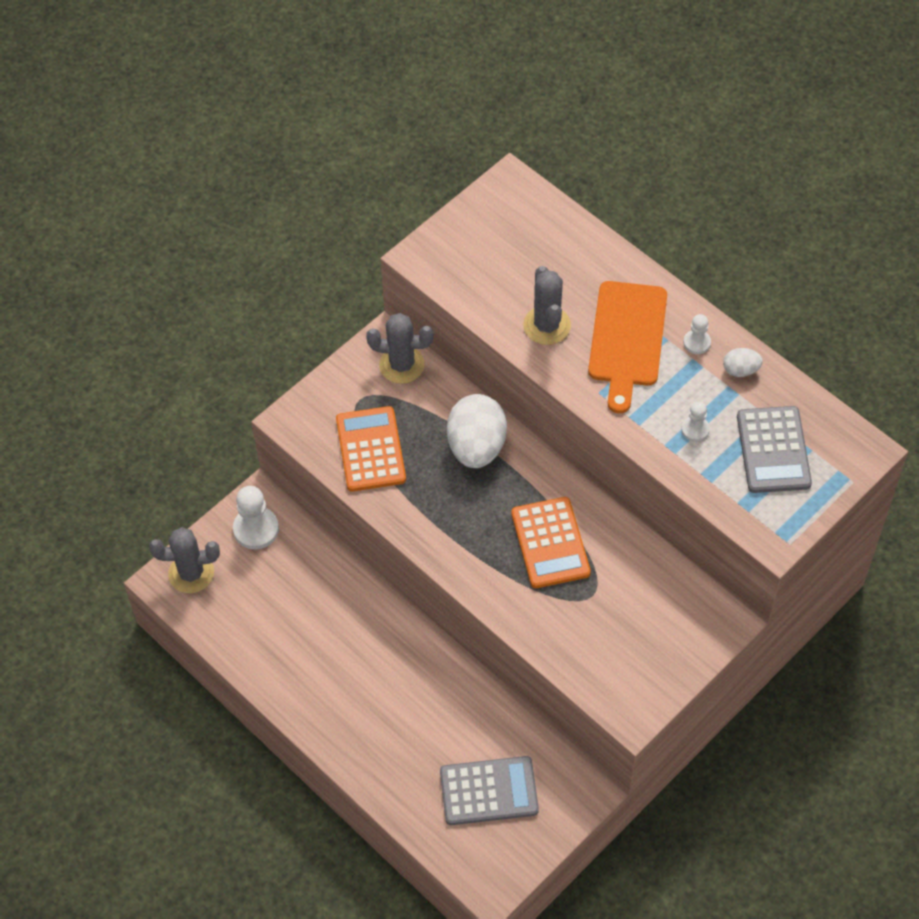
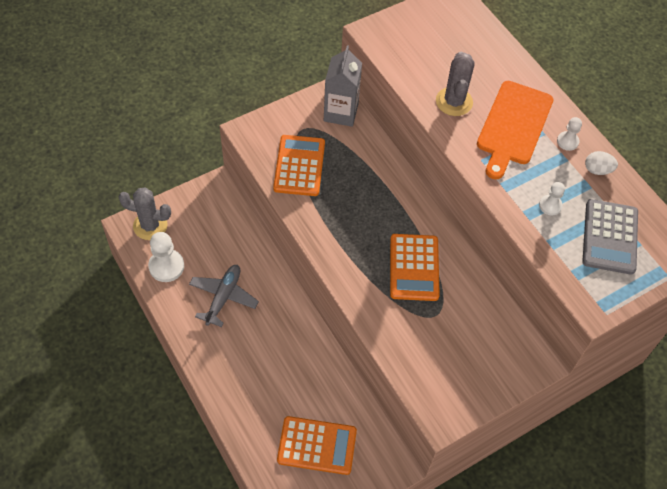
camera: 10 degrees right, 0 degrees up
(256, 529) = (206, 206): white pawn -> white pawn (166, 266)
(316, 641) = (223, 297): none -> grey plane
(402, 365) = (341, 112): grey cactus -> grey carton
(476, 447) = (378, 183): white egg -> none
(489, 791) = (317, 445): grey calculator -> orange calculator

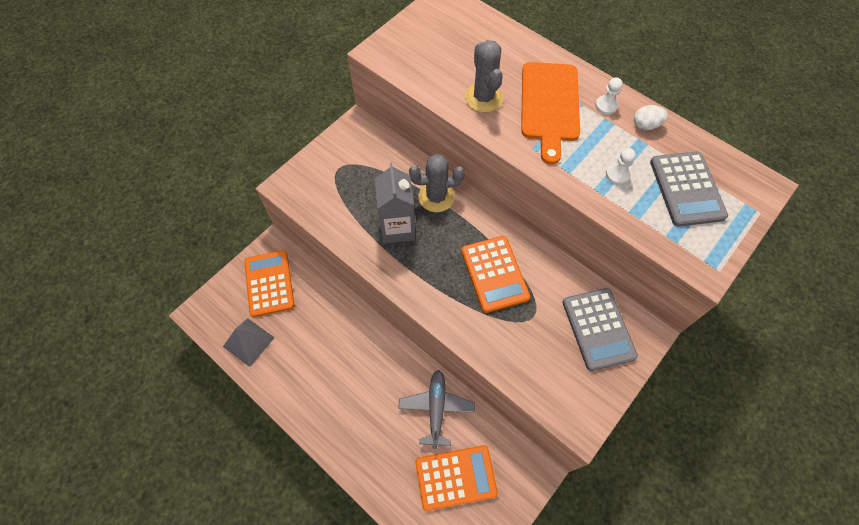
camera: 15 degrees left, 5 degrees up
(150, 226) = (220, 305): grey cactus -> grey cactus (436, 197)
(166, 266) = (249, 342): white pawn -> grey pyramid
(223, 297) = (314, 355): grey plane -> grey plane (436, 408)
(299, 166) = (348, 206): orange calculator -> orange calculator (269, 283)
(341, 112) = (370, 141): grey carton -> grey carton (397, 228)
(492, 345) = (598, 329): none -> grey calculator

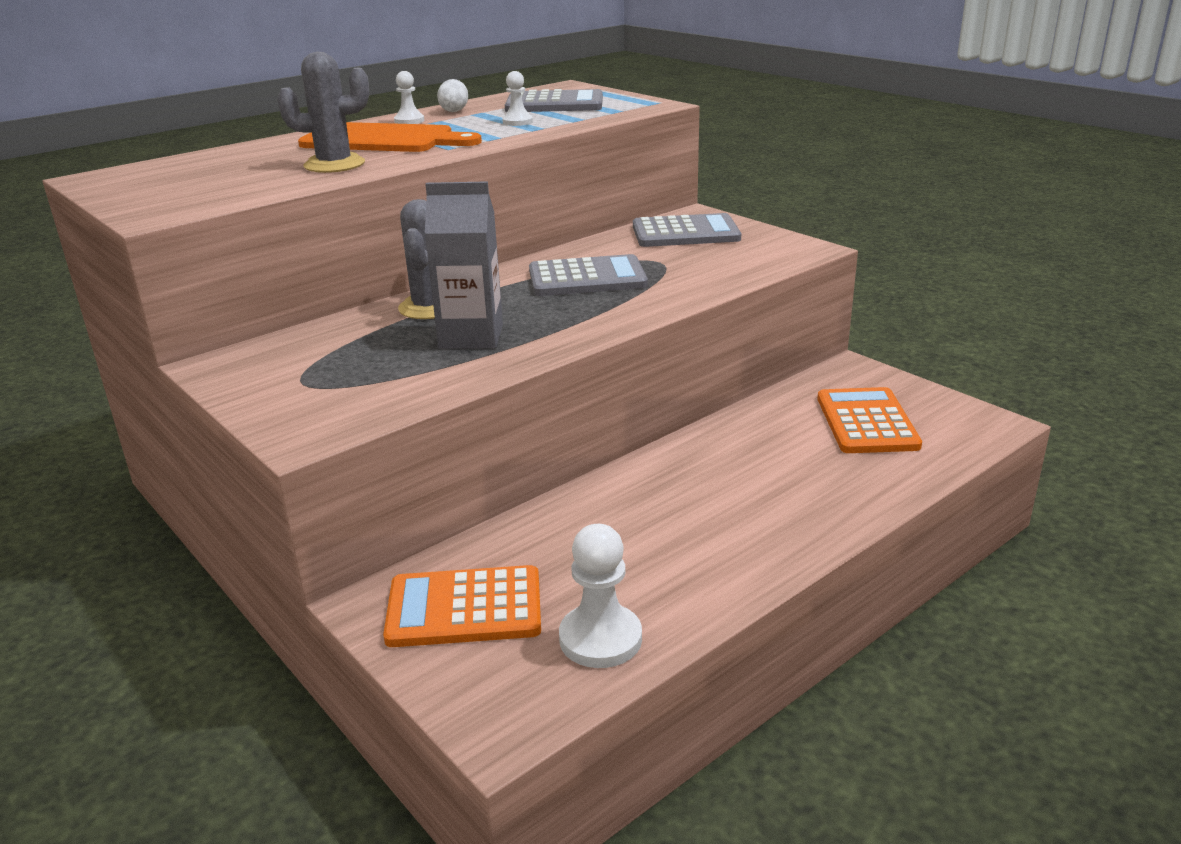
camera: 80 degrees left, 35 degrees down
(249, 342) = (600, 639): grey pyramid -> white pawn
(436, 408) = (760, 431): grey plane -> none
(494, 274) = (587, 278): orange calculator -> grey calculator

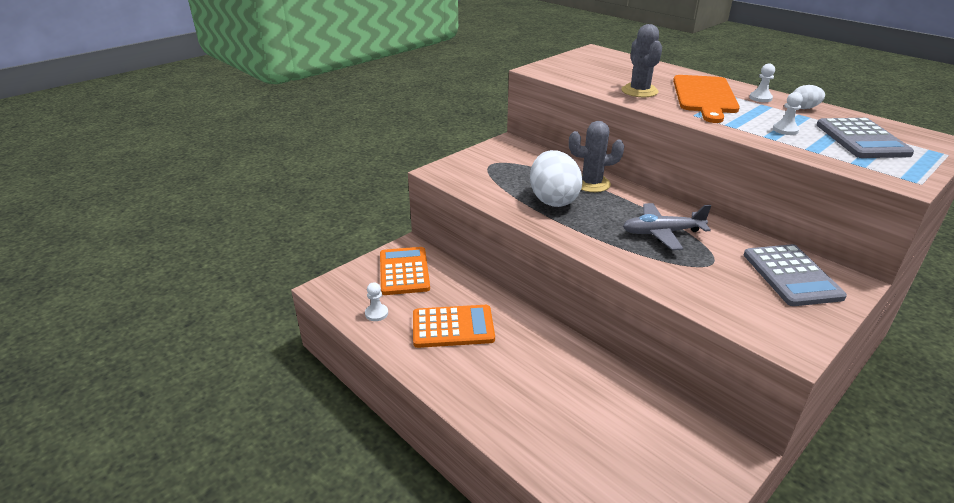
camera: 85 degrees right, 5 degrees up
(471, 336) = (553, 200): grey carton -> white egg
(587, 278) = (662, 233): grey calculator -> grey plane
(600, 639) = (376, 313): white pawn -> white pawn, size x0.57
(866, 422) = (630, 450): orange calculator -> orange calculator (453, 327)

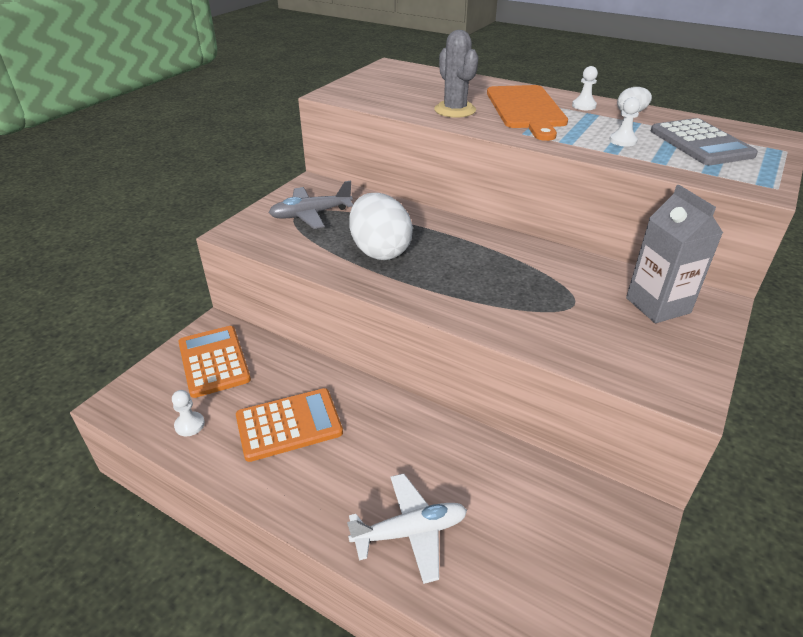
camera: 15 degrees left, 5 degrees up
(532, 422) = (410, 532): none -> white plane
(591, 184) = (418, 224): grey cactus -> none
(662, 233) = (511, 274): grey plane -> grey plane (311, 214)
(791, 276) = (657, 305): grey calculator -> grey carton

